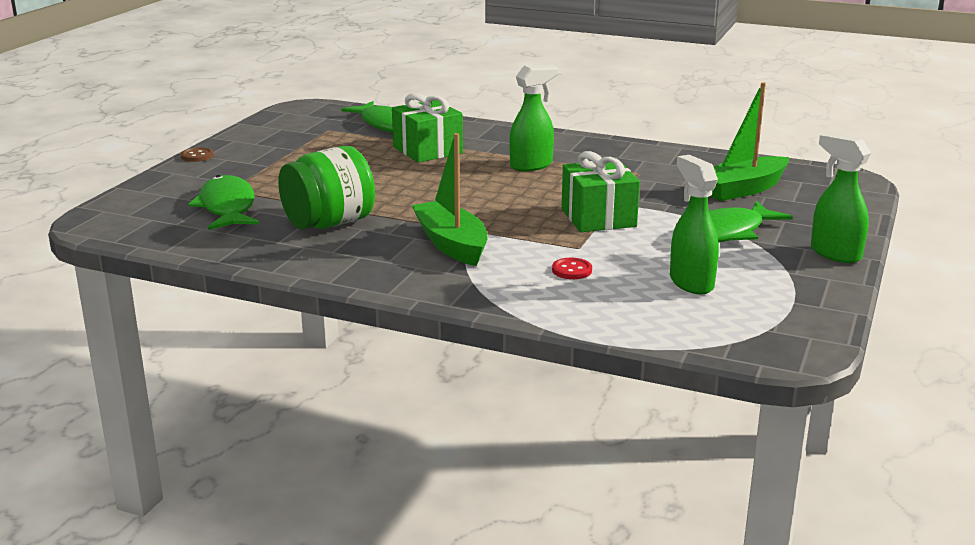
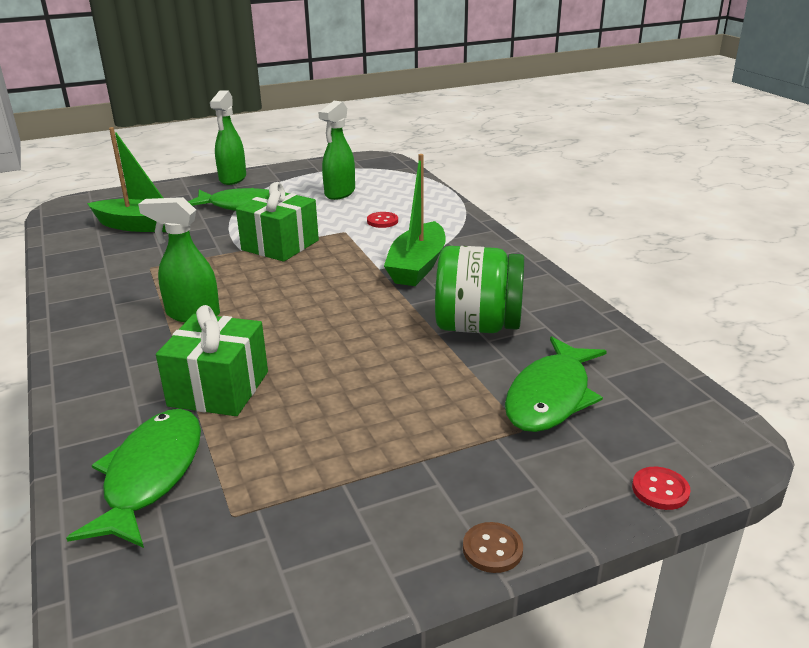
camera: 135 degrees left, 5 degrees up
(127, 194) = (660, 490): none -> red button

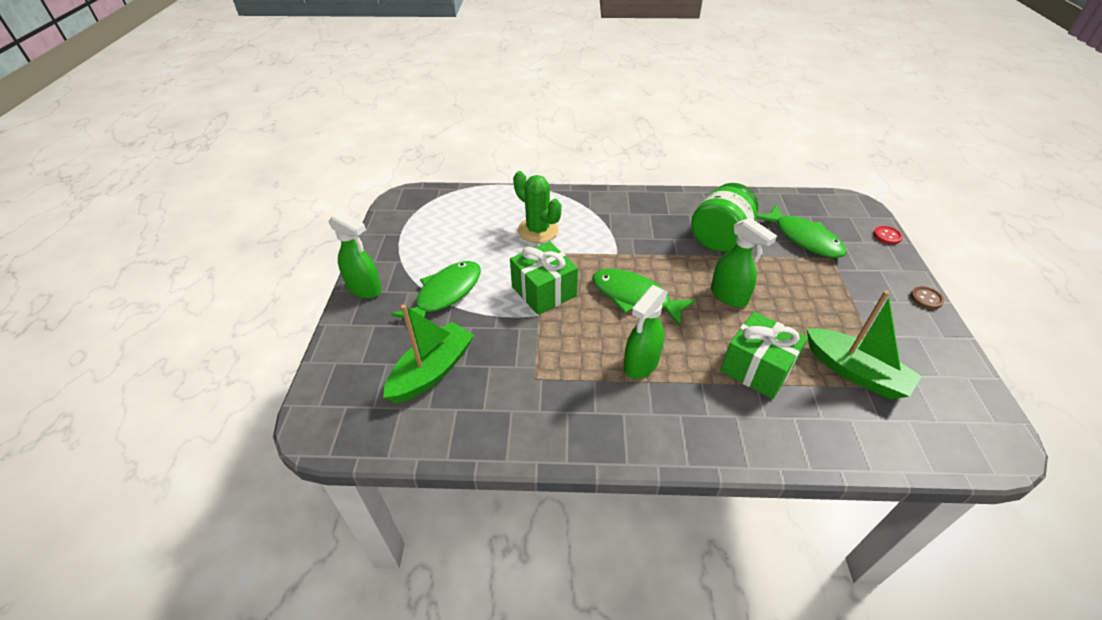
camera: 65 degrees left, 15 degrees up
(151, 475) = (851, 418): green fish -> green fish (634, 297)
(339, 193) = (463, 236): green spray bottle -> green spray bottle (729, 296)
(382, 221) = (538, 230): red button -> green cactus
(417, 266) = (625, 236): green boat -> green boat (855, 372)

